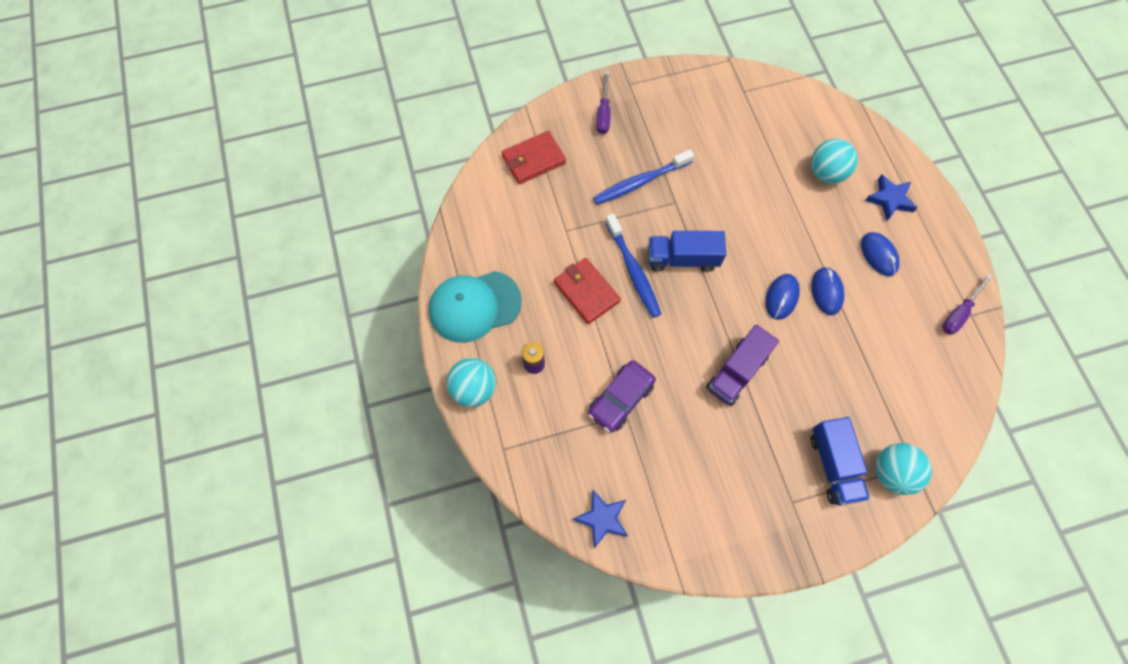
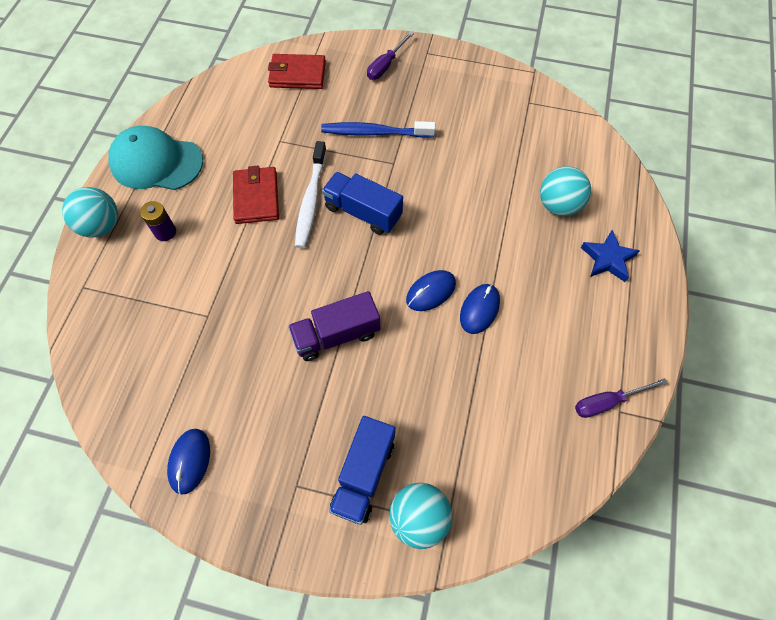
camera: 30 degrees right, 5 degrees down
(602, 519) = (113, 394): blue star -> none
(621, 399) = (213, 301): purple car -> none
(633, 270) = (311, 200): blue toothbrush -> white toothbrush
(878, 255) = (558, 303): blue mouse -> blue mouse (189, 461)

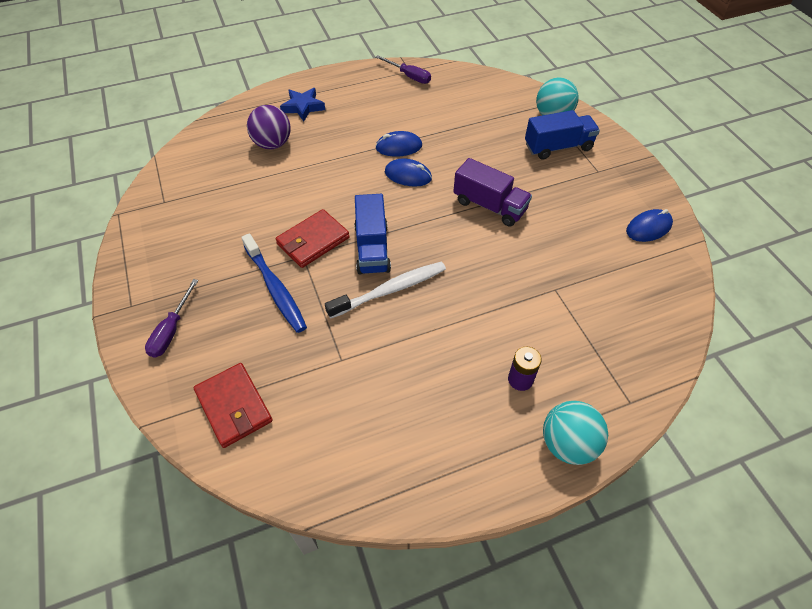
camera: 125 degrees left, 10 degrees down
(156, 162) = (457, 457): turquoise cap -> none
(256, 197) = (421, 333): red wallet -> red wallet (313, 241)
(386, 65) = (171, 330): purple screwdriver -> purple screwdriver turned 105 degrees clockwise
(558, 205) = (272, 144): turquoise ball -> purple ball

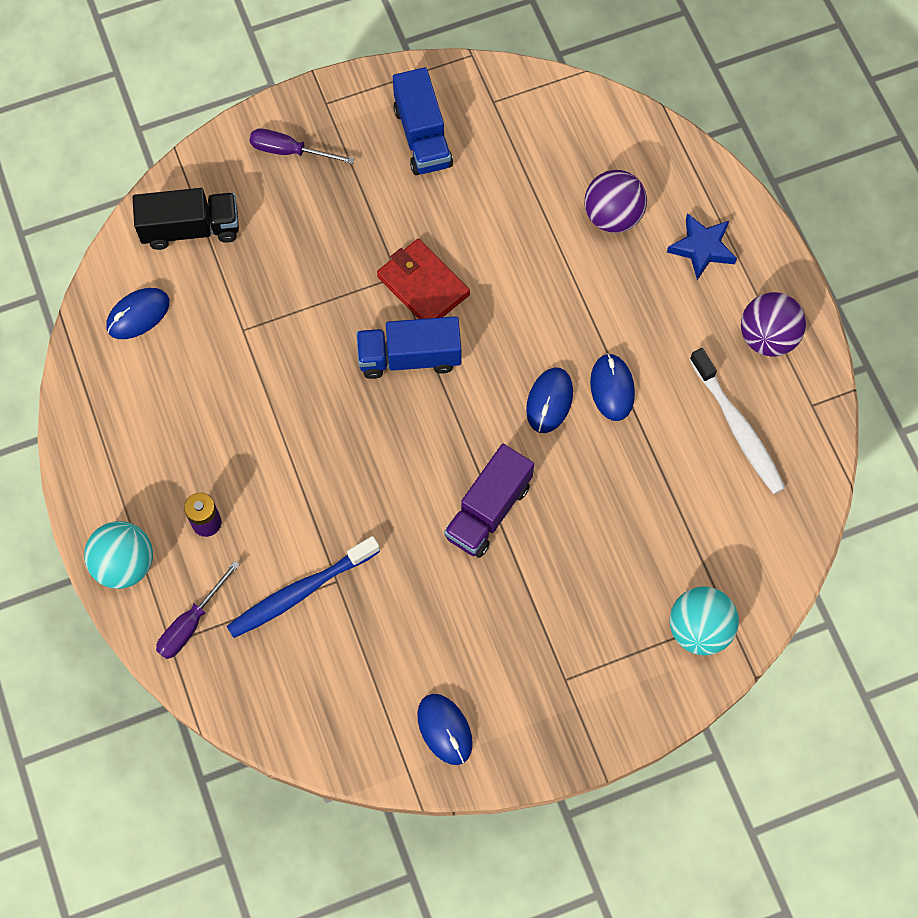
camera: 90 degrees right, 15 degrees up
(234, 406) = (191, 229): red wallet -> black truck
(275, 288) = (346, 250): blue toothbrush -> blue toothbrush (300, 592)
(319, 448) = (138, 315): none -> blue mouse
(366, 84) = (767, 337): none -> purple ball
(390, 290) = (340, 380): white toothbrush -> white toothbrush (738, 428)
(409, 76) = (795, 403): purple screwdriver -> purple screwdriver (191, 623)
(558, 147) = (620, 626): blue truck -> blue truck (422, 136)

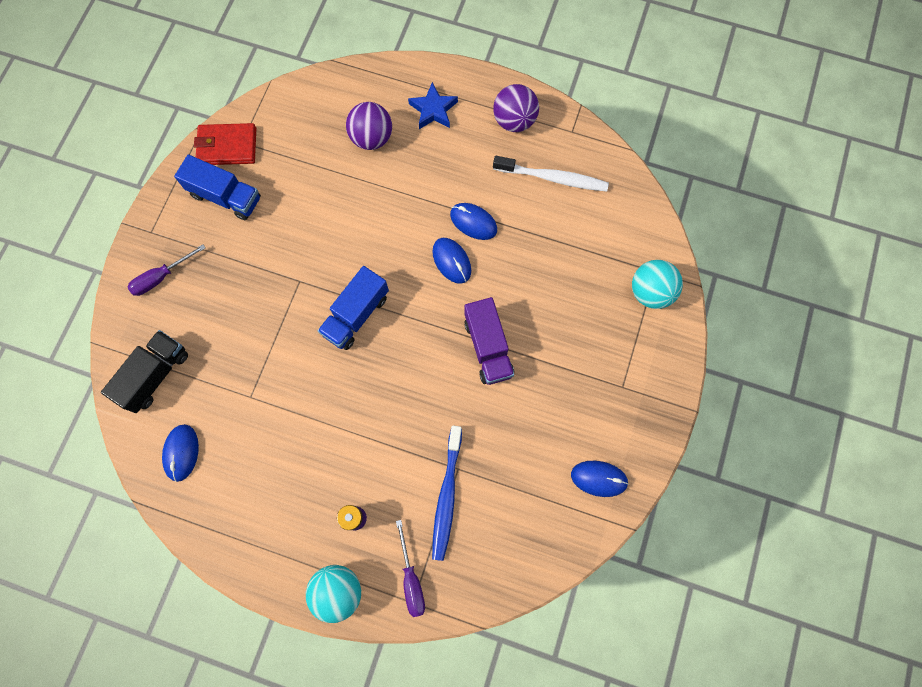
camera: 50 degrees left, 5 degrees up
(423, 285) = (318, 271): red wallet -> red wallet (227, 146)

